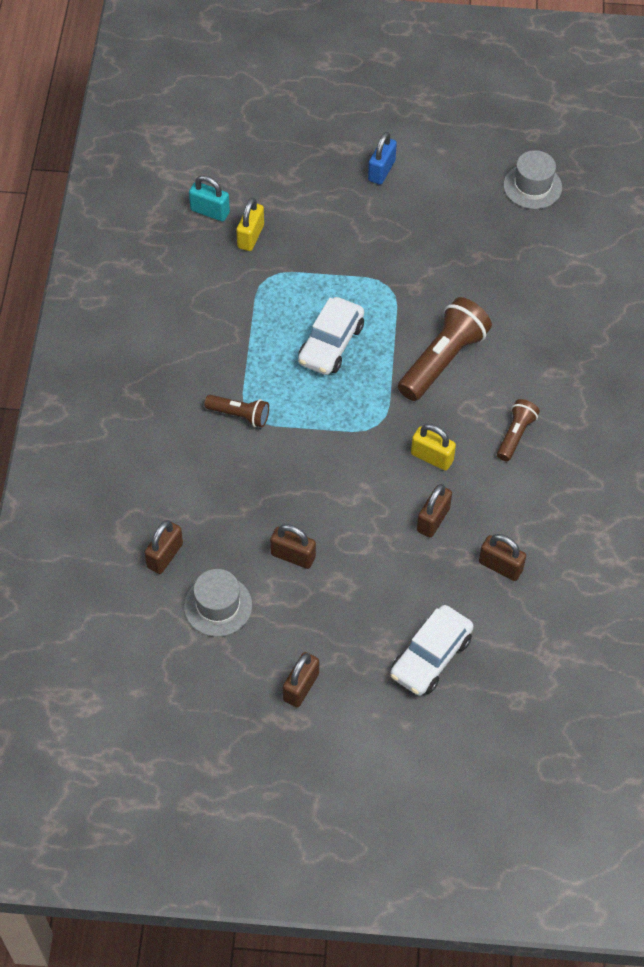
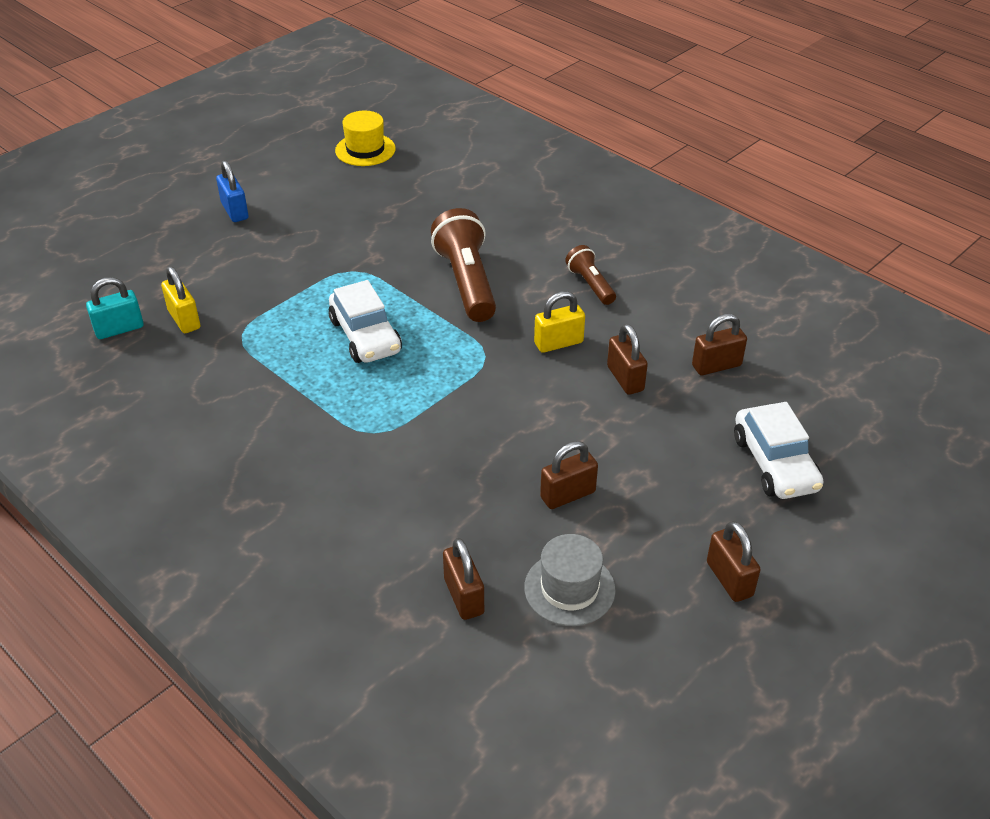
camera: 50 degrees left, 15 degrees down
(239, 415) = (365, 439): brown flashlight -> none
(532, 186) = (365, 150): grey hat -> yellow hat

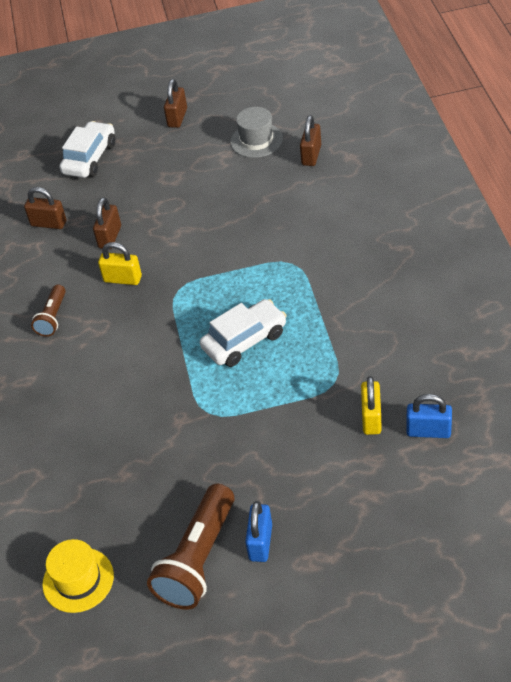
camera: 140 degrees left, 5 degrees up
(119, 329) = (428, 431): turquoise padlock -> blue padlock
(365, 336) = (244, 340): white car -> white car turned 45 degrees clockwise
(467, 282) = (134, 359): brown flashlight -> brown flashlight (198, 559)
(567, 495) = (213, 183): brown padlock -> none

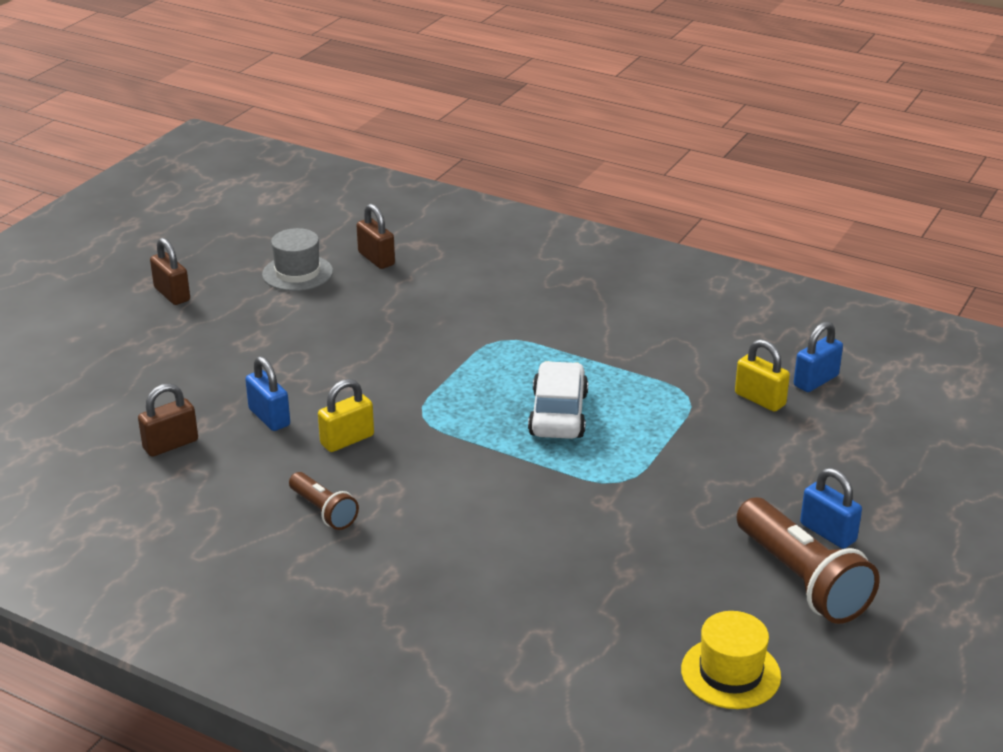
camera: 55 degrees left, 15 degrees down
(90, 158) = (121, 371): white car -> none
(110, 237) = (269, 417): brown padlock -> blue padlock

